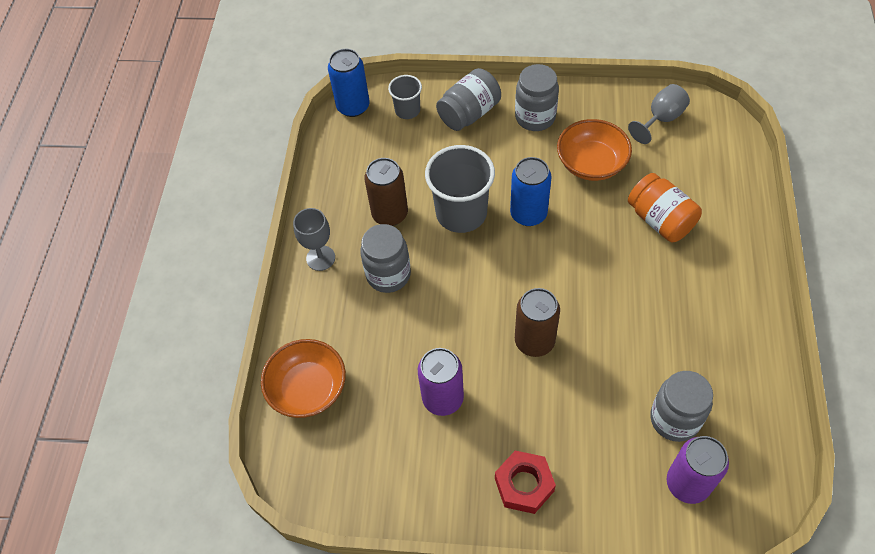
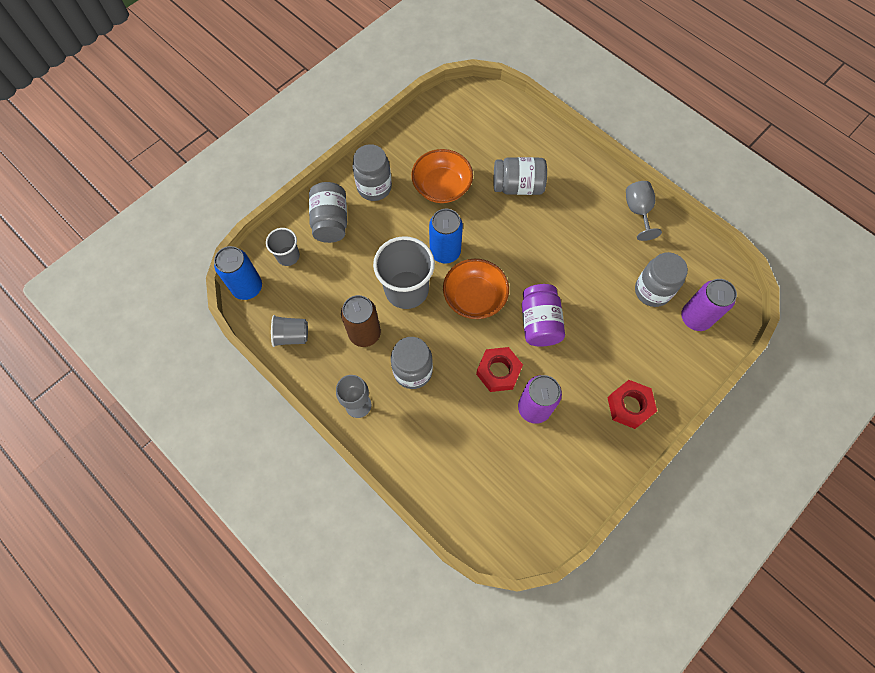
camera: 55 degrees left, 10 degrees up
(308, 389) = (455, 488): orange bowl -> orange bowl (474, 297)
(339, 167) = (292, 336): none -> grey cup
(451, 342) = (498, 371): none -> red nut
(534, 341) = (539, 323): brown can -> purple jar
(660, 220) = (518, 186): orange jar -> grey jar
(661, 119) = (446, 123): grey goblet -> grey goblet (638, 211)

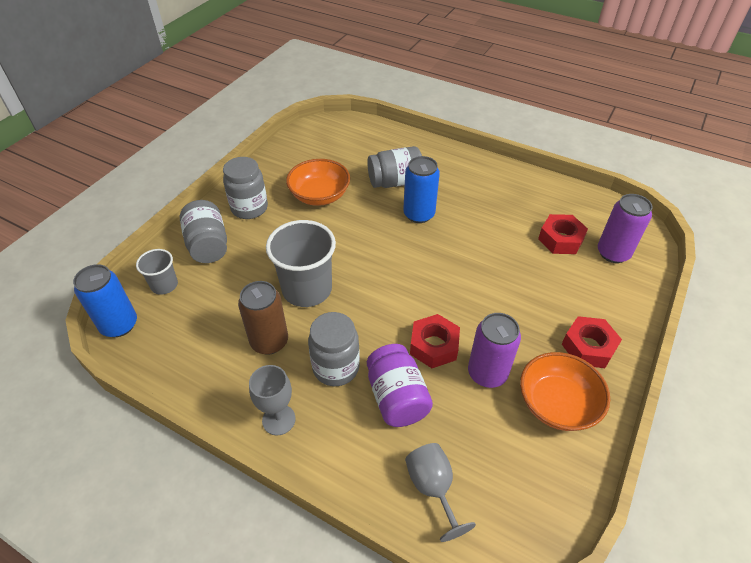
camera: 15 degrees left, 20 degrees down
(292, 336) = (181, 363): grey cup -> none
(445, 252) = (339, 248): blue can -> blue can (419, 214)
(474, 297) = (383, 281): orange bowl -> orange bowl (557, 404)
(539, 323) = (460, 290): purple jar -> purple jar (397, 397)
(638, 211) = (517, 180): grey goblet -> grey goblet (433, 488)
(652, 291) = (560, 239): grey jar -> red nut

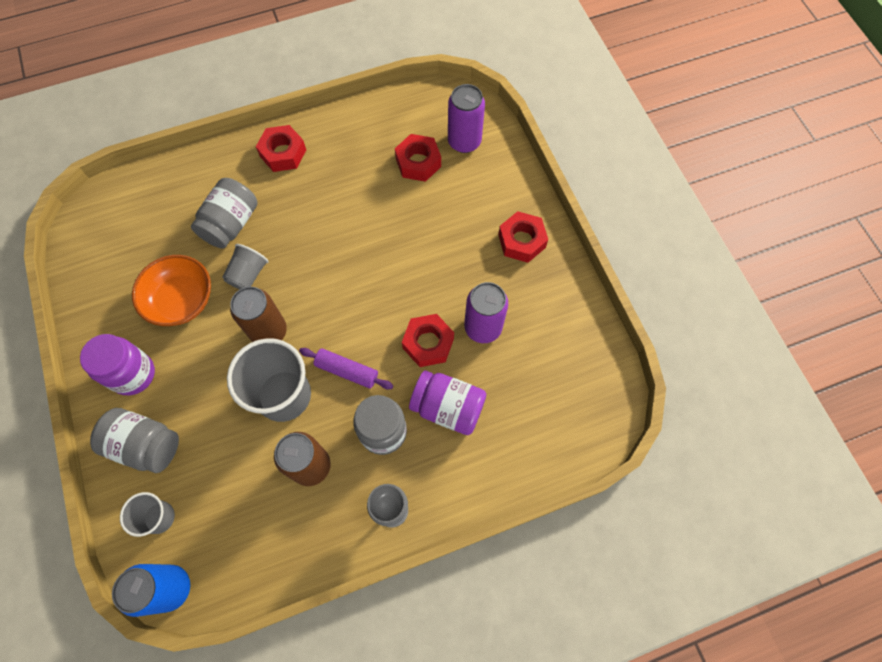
camera: 50 degrees left, 20 degrees up
(249, 208) = (133, 374): grey jar -> purple jar
(344, 250) = (269, 331): none -> brown can
(360, 311) = (347, 371): none -> purple rolling pin
(371, 213) = (248, 274): none -> grey cup
(419, 214) = (289, 239): blue can -> none
(433, 488) = (534, 441): grey goblet -> none
(472, 171) = (283, 153): none -> red nut
(557, 404) = (544, 304): orange bowl -> none

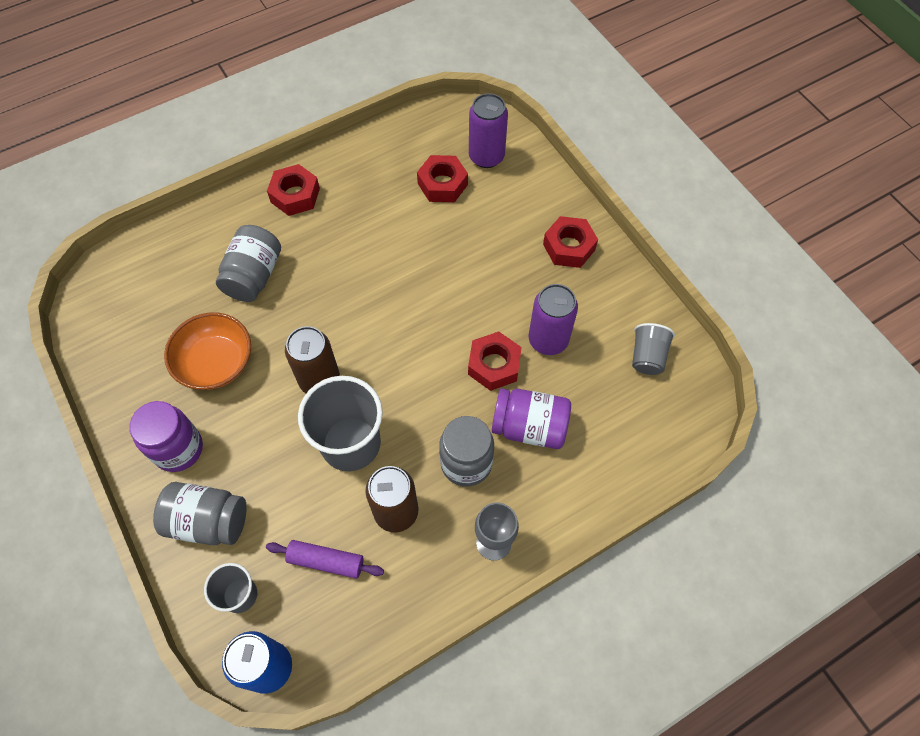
camera: 10 degrees left, 5 degrees down
(248, 274) = (284, 325): grey cup -> grey cup (647, 357)
(347, 371) = (413, 407): purple rolling pin -> purple rolling pin (326, 561)

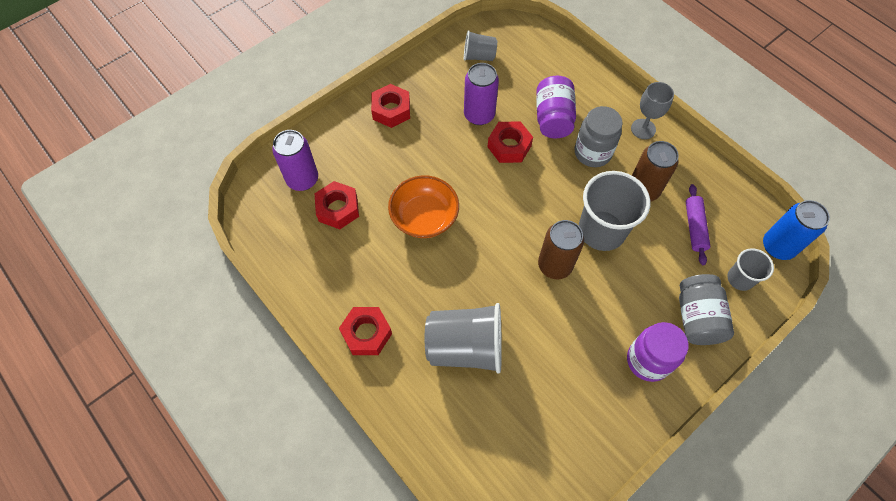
camera: 100 degrees left, 0 degrees up
(216, 363) = (561, 354): orange bowl -> orange bowl (424, 217)
(254, 275) = (465, 347): grey jar -> grey cup

